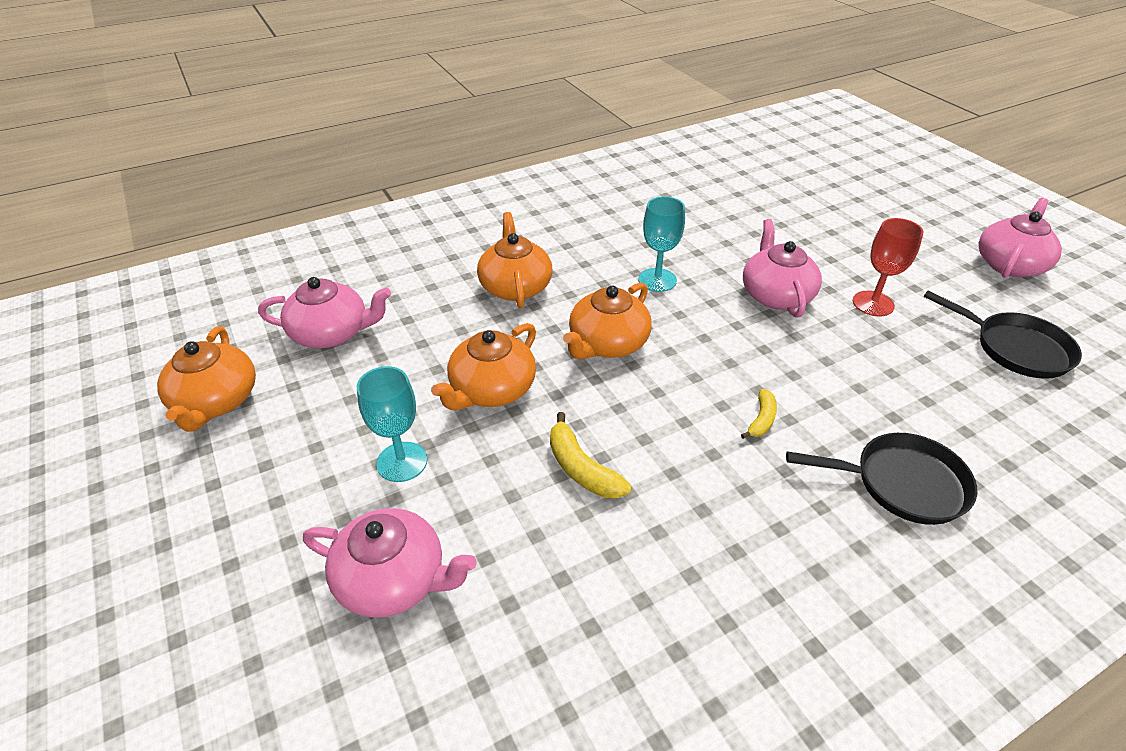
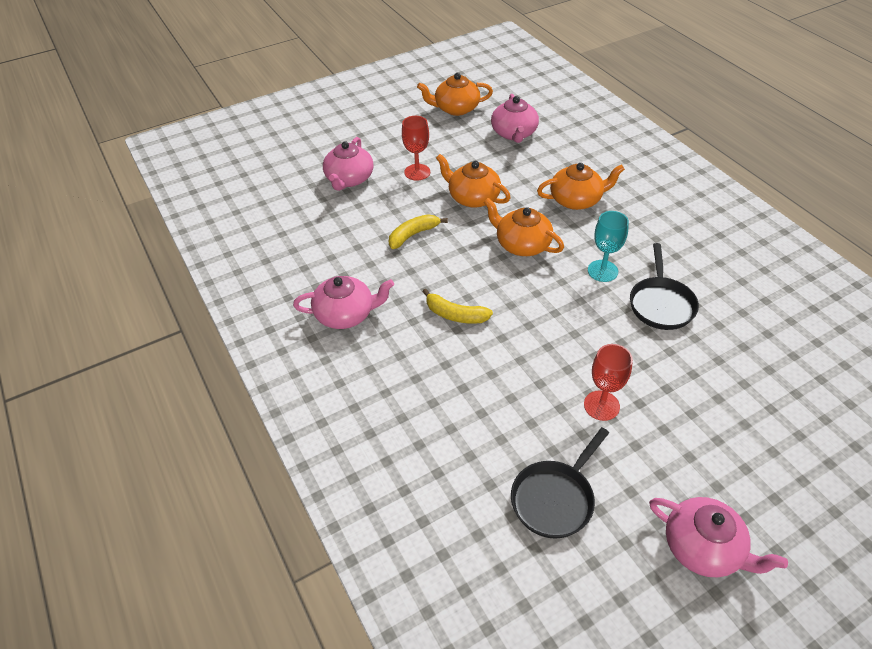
camera: 90 degrees right, 5 degrees up
(402, 462) = (417, 172): turquoise goblet -> red goblet
(761, 419) = (455, 315): yellow banana -> yellow banana, size x1.57
(775, 295) = (599, 340): pink teapot -> pink teapot (346, 314)
(902, 484) = (401, 377): black pan -> black pan (661, 304)

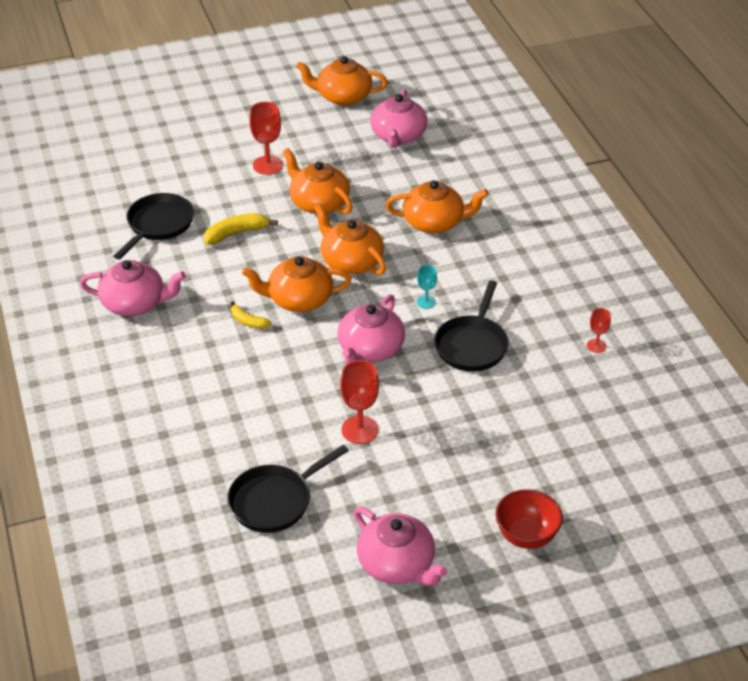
camera: 10 degrees right, 5 degrees down
(342, 238) = (158, 225): none -> black pan
(349, 179) = (189, 162): pink teapot -> pink teapot (370, 349)
(455, 315) = (248, 321): yellow banana -> yellow banana, size x0.63
(492, 286) = (298, 299): none -> orange teapot
(602, 271) = (426, 302): turquoise goblet -> turquoise goblet, size x0.57
(765, 287) = (596, 346): none -> red goblet
(807, 490) = (526, 536): none -> red bowl

